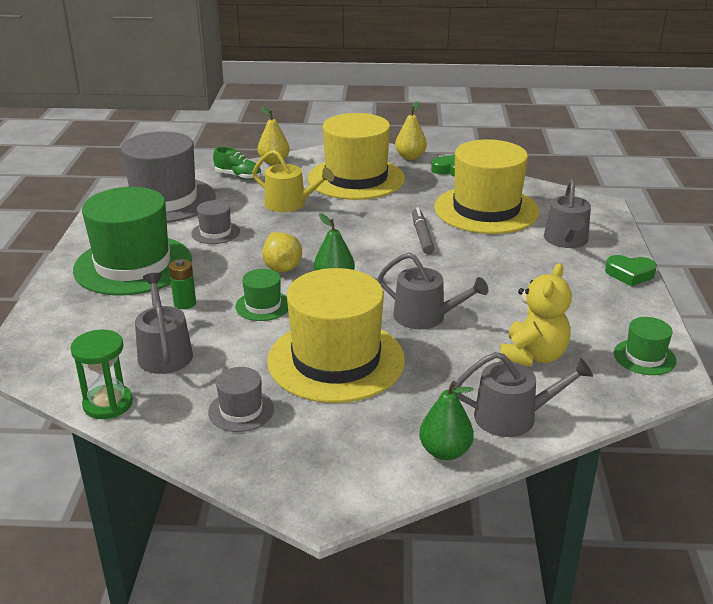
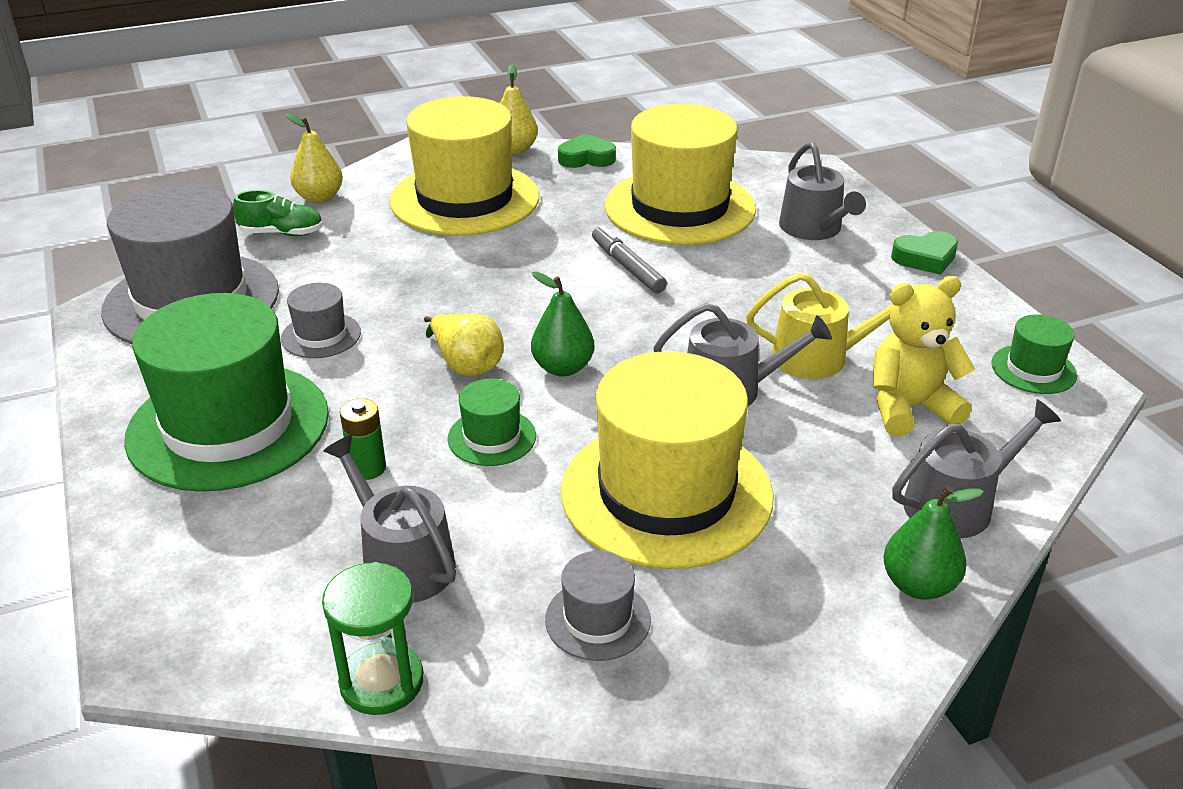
camera: 25 degrees left, 5 degrees up
(290, 204) = (399, 261): yellow watering can -> yellow watering can (819, 357)
(532, 356) = (909, 408): yellow teddy bear -> yellow teddy bear turned 105 degrees counterclockwise

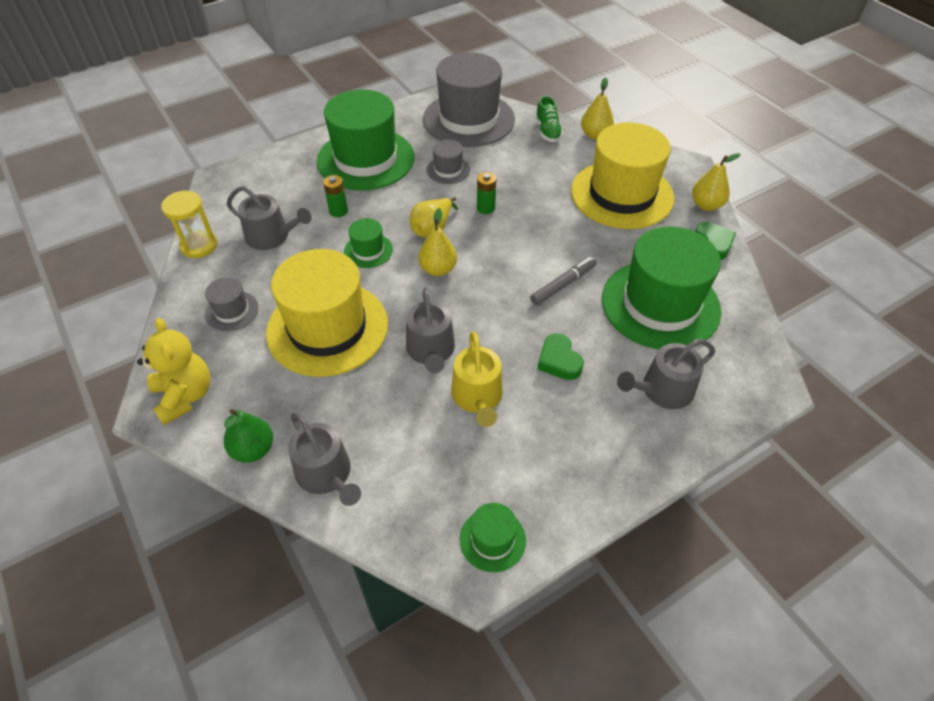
camera: 80 degrees right, 15 degrees up
(381, 681) = (199, 245): green hourglass -> yellow hourglass
(402, 561) = (272, 236): grey watering can -> grey watering can turned 75 degrees clockwise
(439, 309) = (485, 208): none -> green battery
(563, 368) = (438, 269): green pear -> yellow pear
(679, 207) = (660, 304): yellow hat -> green hat
(909, 408) = (427, 450): yellow teddy bear -> yellow teddy bear (185, 396)
(925, 258) = (644, 470): green heart -> green heart (559, 361)

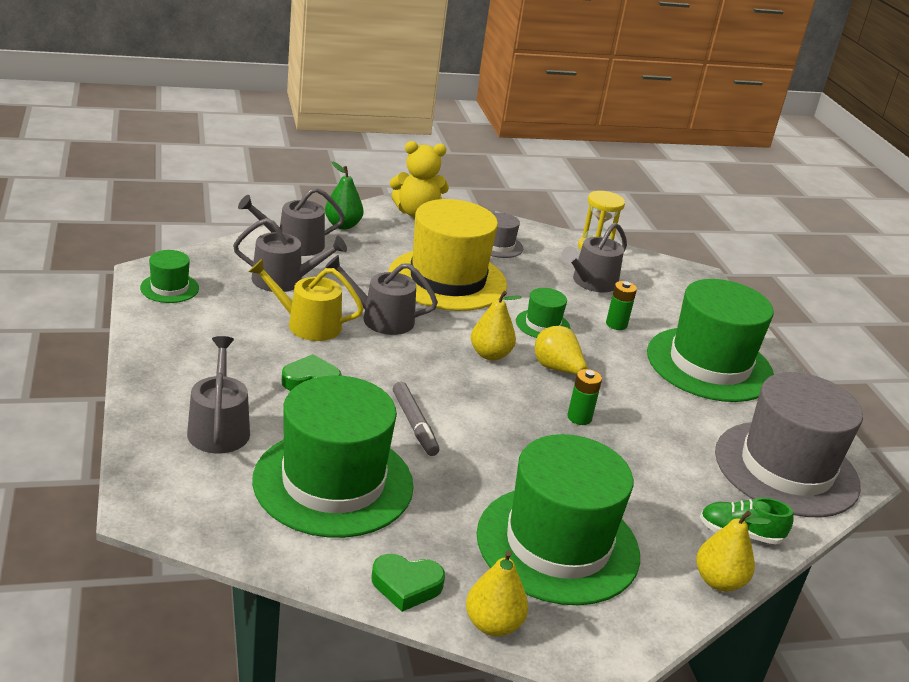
camera: 105 degrees right, 20 degrees down
(410, 449) = (284, 280): none -> grey watering can
(448, 170) = (668, 415): grey hat -> none
(622, 194) = (558, 544): yellow hat -> green hat

